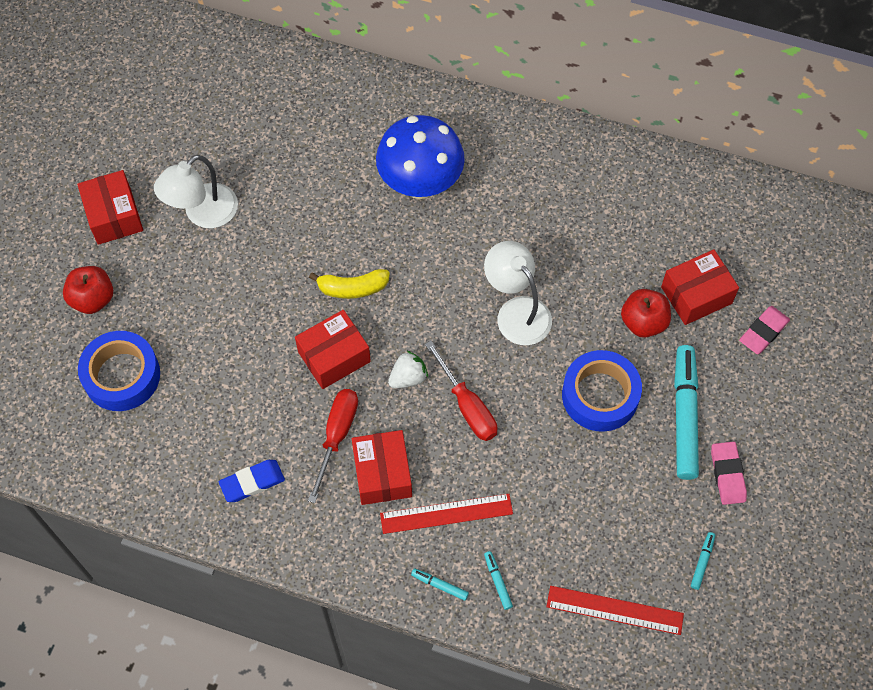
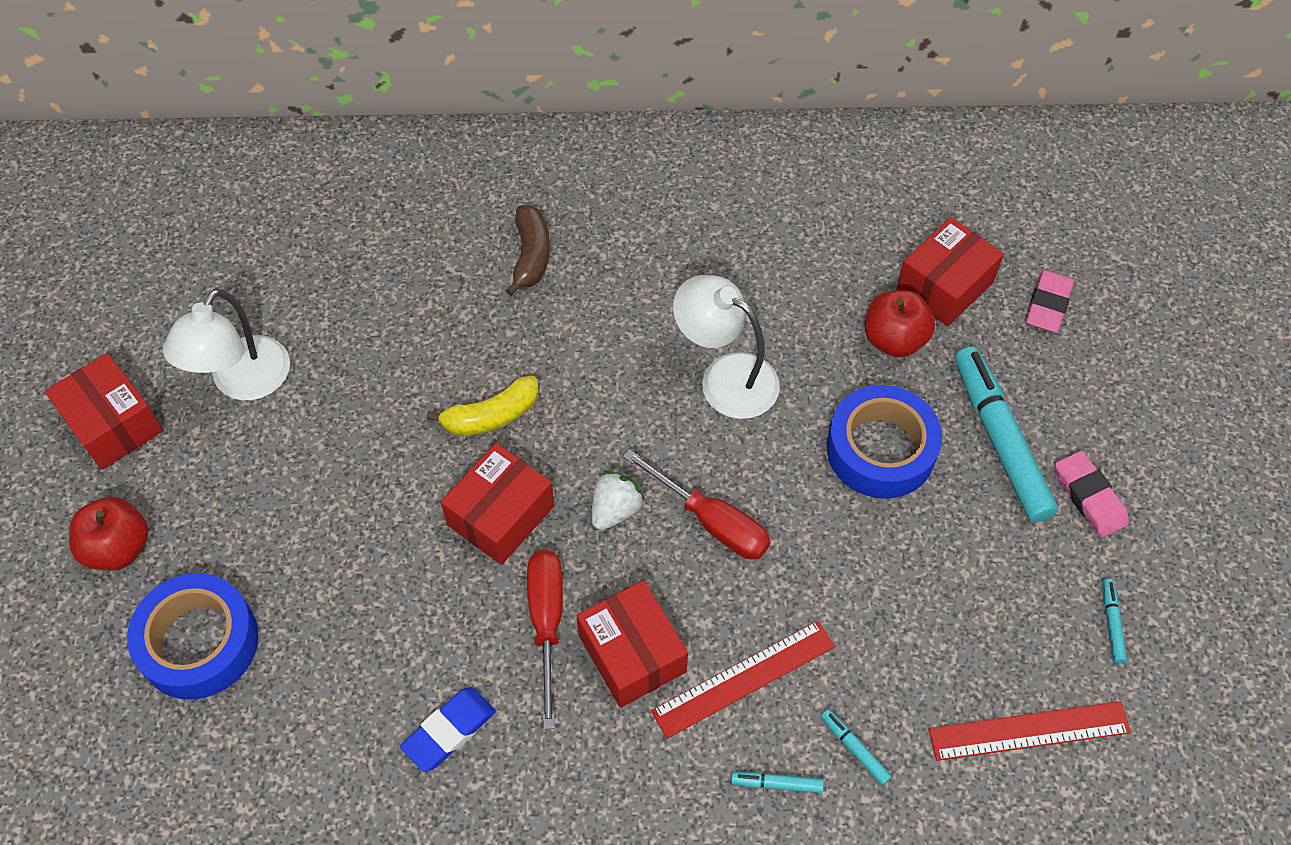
camera: 20 degrees left, 5 degrees down
(420, 184) = (531, 256): blue mushroom -> brown banana

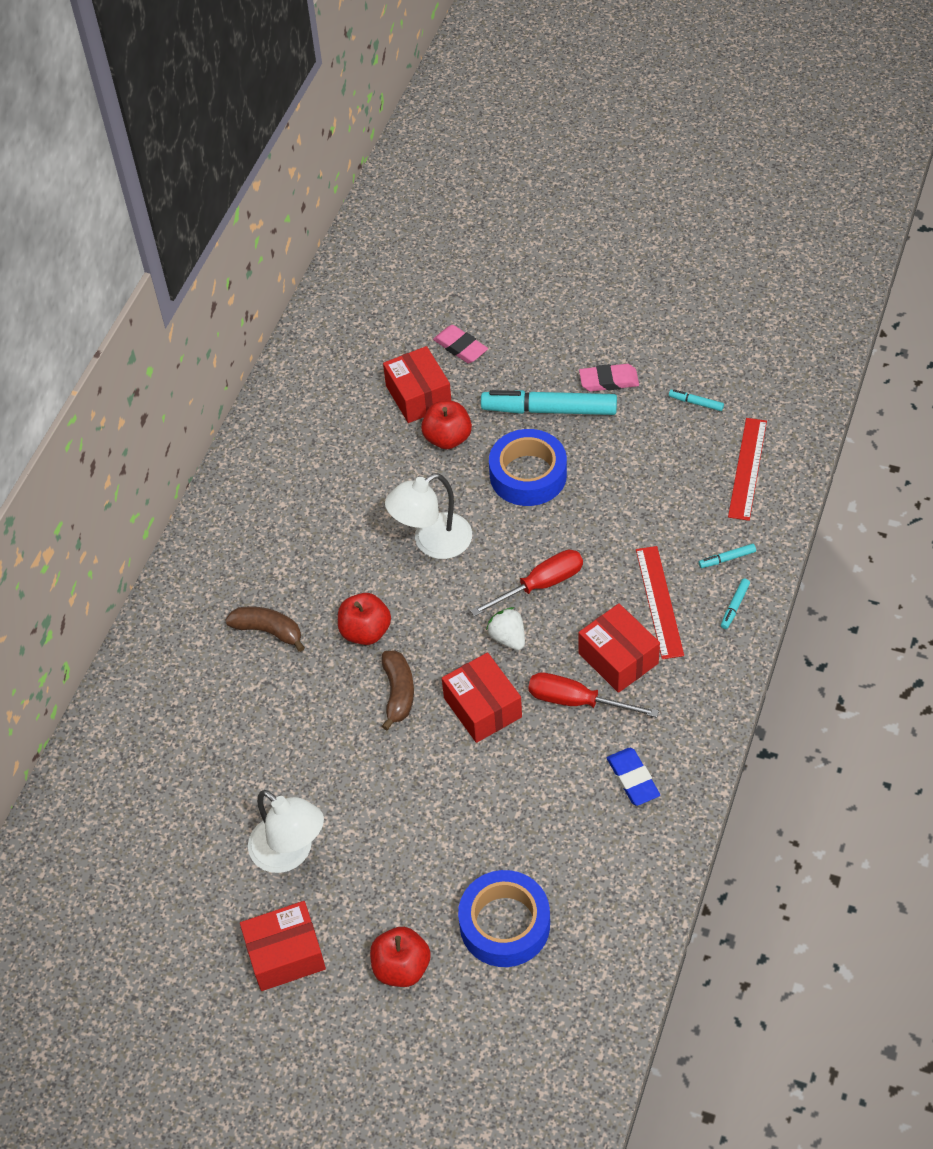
camera: 65 degrees left, 5 degrees down
(491, 416) = (398, 693): yellow banana -> brown banana
(566, 352) = (365, 631): none -> red apple
(632, 653) = (618, 658): red box -> red box turned 60 degrees clockwise

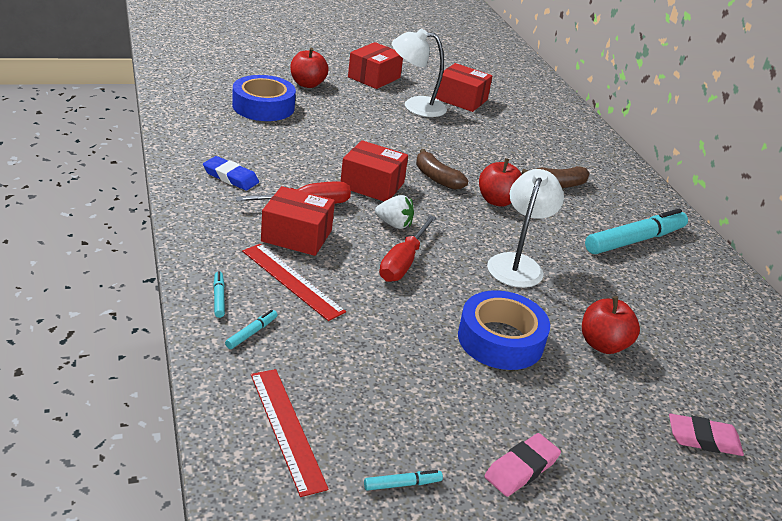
camera: 135 degrees right, 20 degrees down
(418, 396) = (674, 372): red box -> red box (461, 99)
(549, 410) = (546, 408): turquoise marker -> turquoise marker (634, 240)

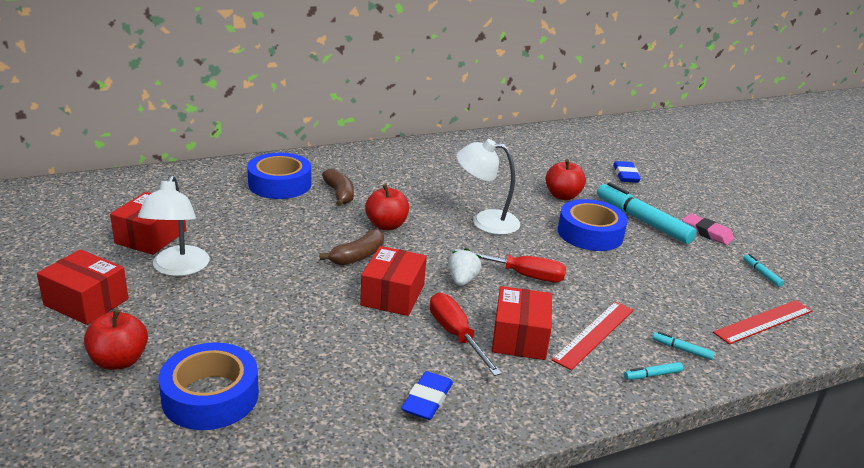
camera: 95 degrees left, 5 degrees down
(569, 157) = (279, 184): none -> blue tape
(634, 240) = (416, 170): turquoise marker -> turquoise marker (642, 221)
(703, 439) = (625, 175): pink eraser -> blue eraser

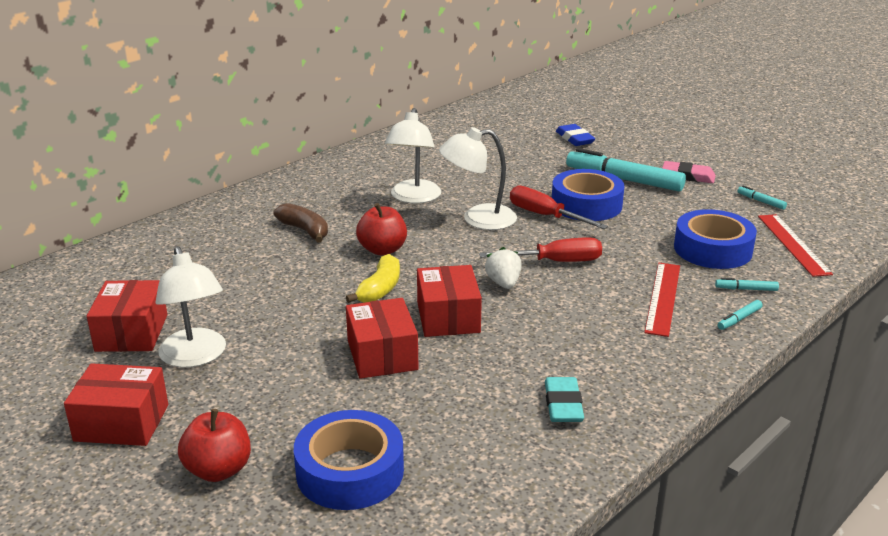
camera: 20 degrees left, 0 degrees up
(279, 184) = (229, 237): blue tape -> blue tape (712, 249)
(357, 256) = (380, 289): brown banana -> yellow banana
(427, 400) = (563, 404): blue eraser -> turquoise eraser
(446, 190) = (413, 198): none -> white lamp
(456, 335) = (540, 337): red screwdriver -> red screwdriver (545, 216)
(519, 337) = (600, 321): red box -> red box (382, 355)
(562, 196) = (532, 174): red apple -> none
(763, 322) = (793, 244): red ruler -> red ruler turned 45 degrees counterclockwise

